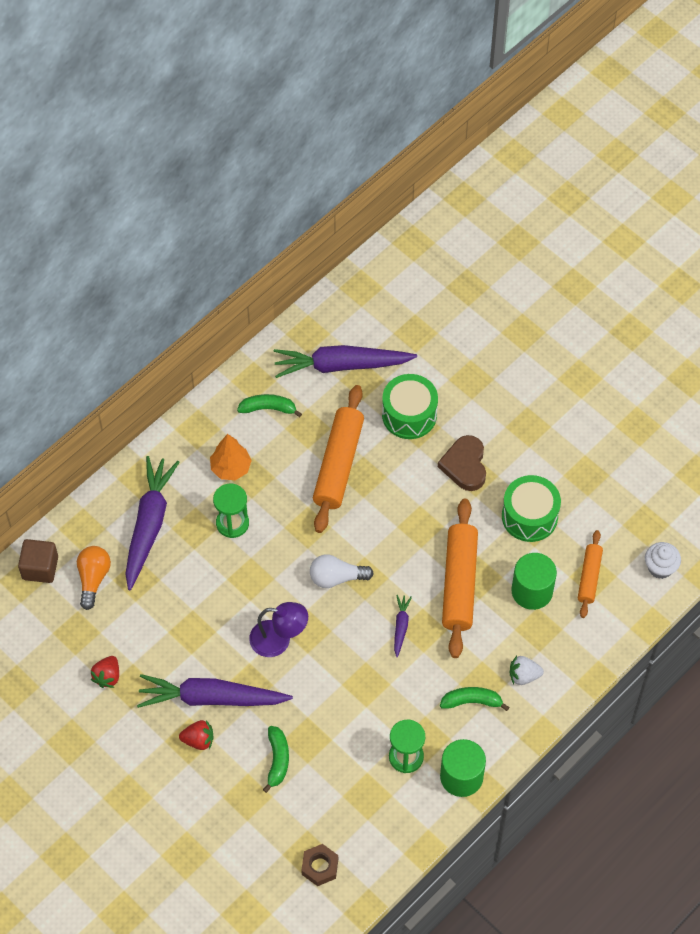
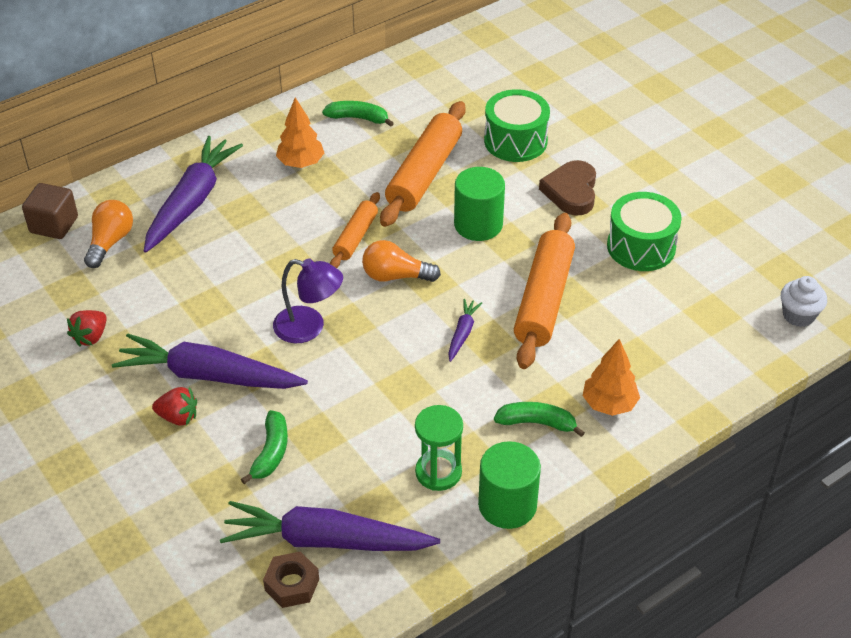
camera: 10 degrees right, 15 degrees down
(232, 523) = (287, 211): green hourglass -> none
(336, 577) = (396, 276): white light bulb -> orange light bulb
(341, 365) = (448, 92): purple carrot -> purple carrot (326, 540)
(523, 675) = (609, 404): white strawberry -> orange tree
(532, 591) = (633, 319): green cylinder -> green cylinder (478, 225)
(589, 577) = (707, 314): orange rolling pin -> orange rolling pin (356, 237)

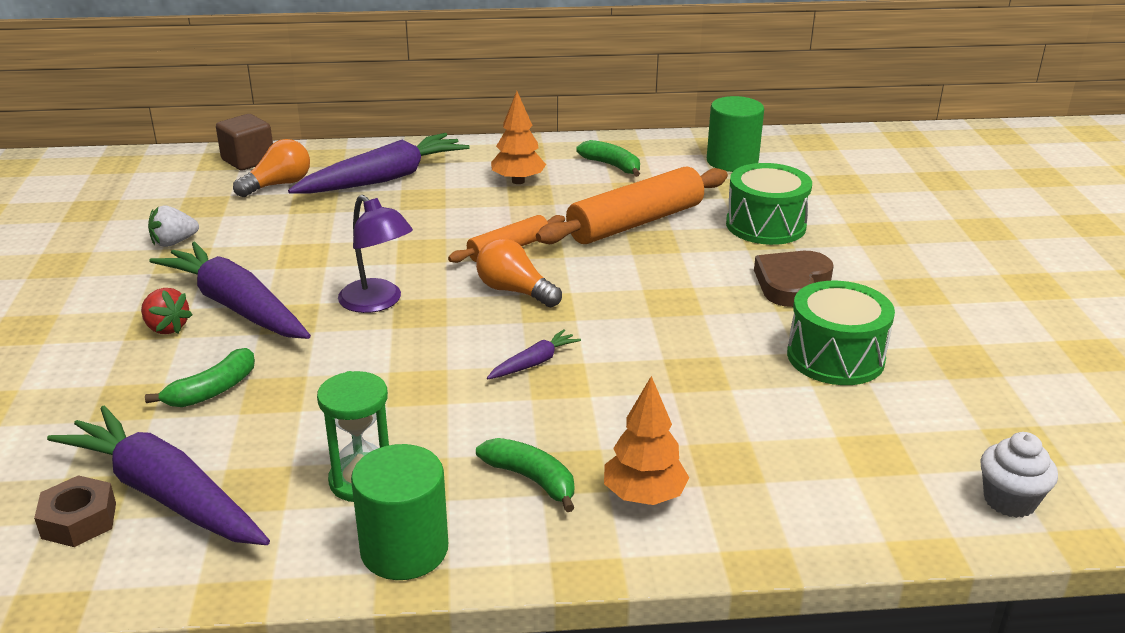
camera: 30 degrees right, 15 degrees down
(91, 337) = (174, 242): red strawberry -> white strawberry
(478, 225) = (652, 278): green cylinder -> green cylinder (732, 162)
(544, 300) = (662, 365): orange rolling pin -> none

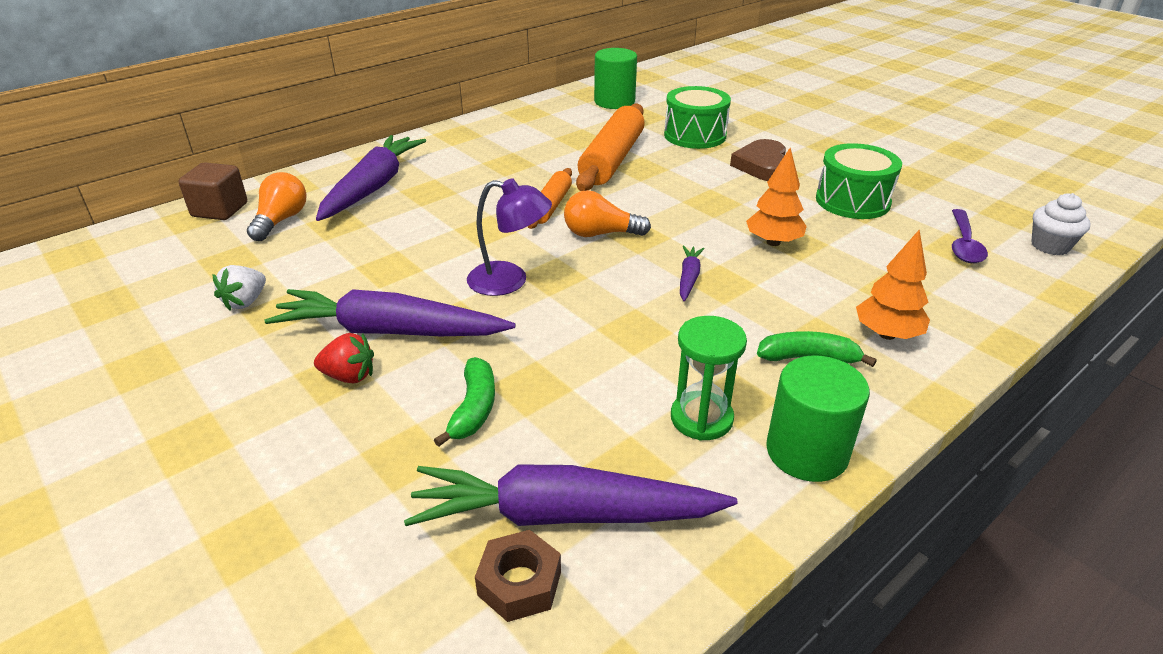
camera: 35 degrees left, 5 degrees up
(518, 181) = (486, 157): orange tree -> orange tree (773, 242)
(612, 166) = (538, 126): green banana -> none
(894, 453) = (964, 244): none -> purple spoon

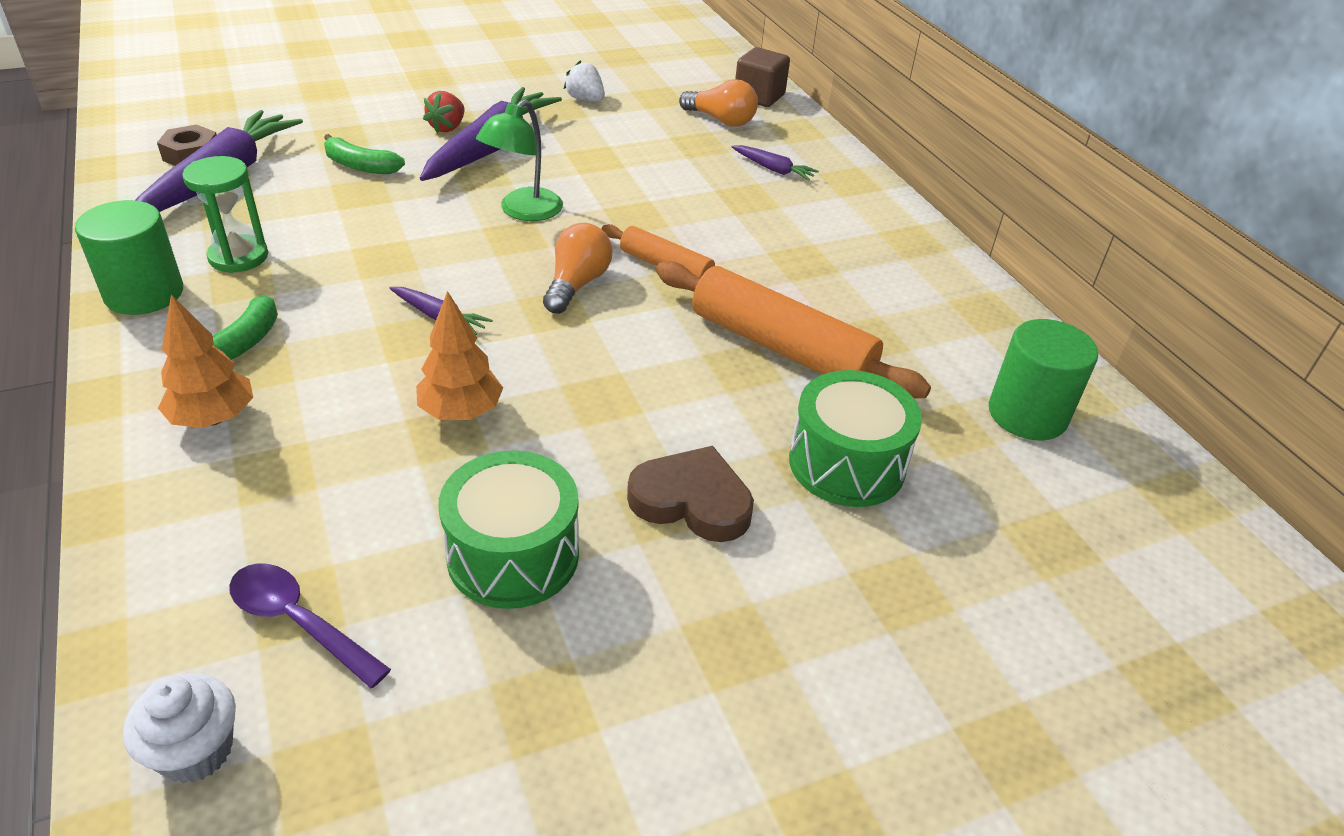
camera: 105 degrees right, 5 degrees up
(373, 187) = (773, 169): purple carrot -> purple carrot, size x0.45
(509, 281) = (523, 211): purple lamp -> green lamp

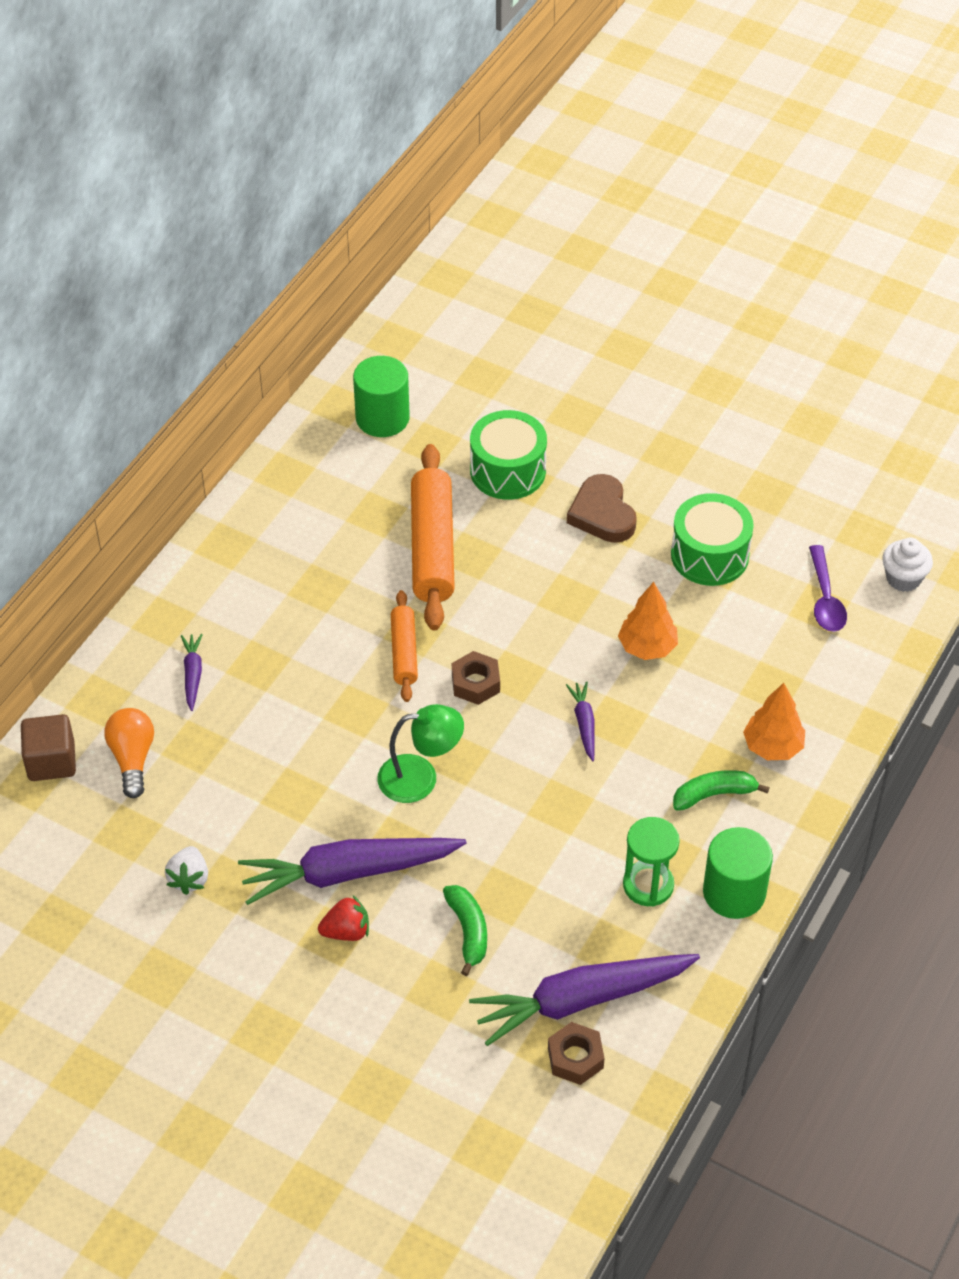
camera: 125 degrees left, 10 degrees up
(577, 284) = (475, 683): orange light bulb -> brown nut

